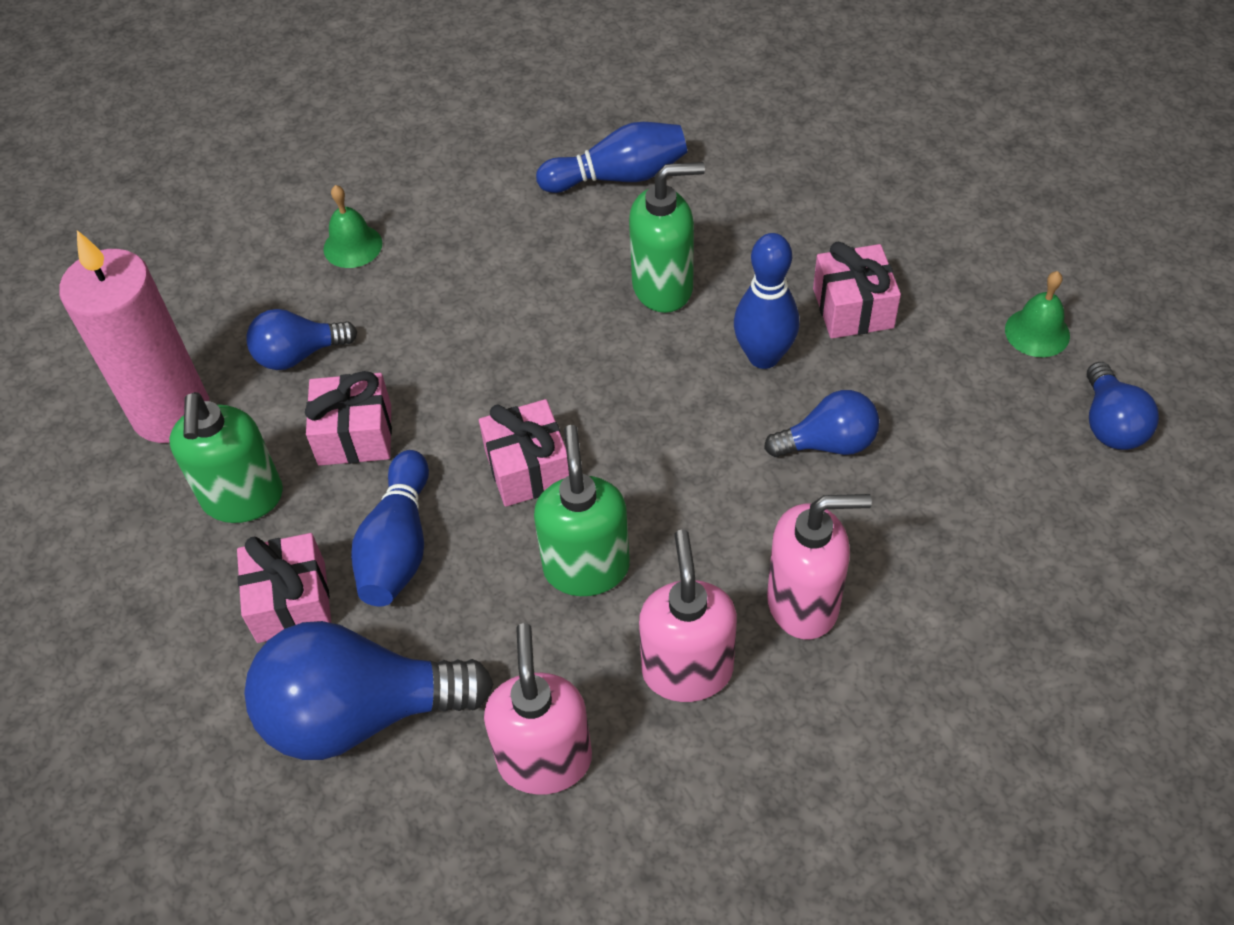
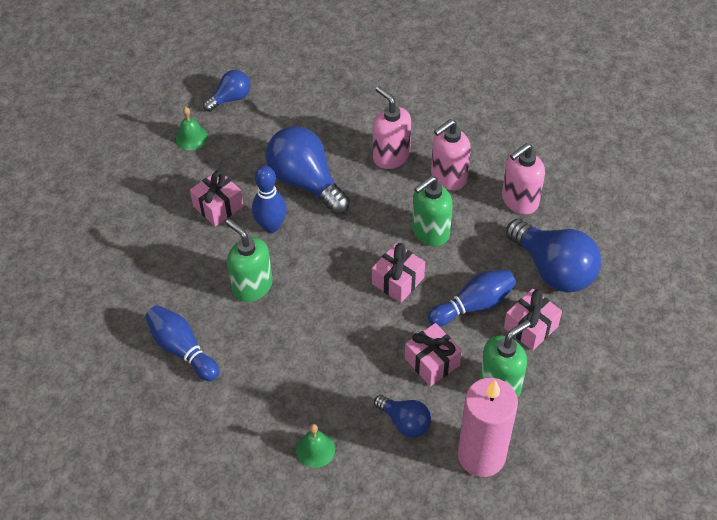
camera: 125 degrees left, 0 degrees up
(828, 443) = (305, 182): blue light bulb -> blue light bulb, size x1.83

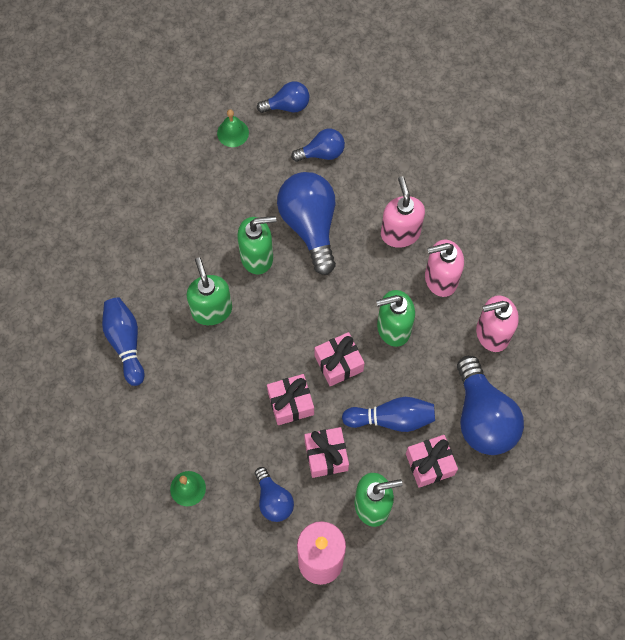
camera: 25 degrees right, 15 degrees up
(218, 206) = (221, 216): pink gift -> pink gift (290, 403)
(271, 226) = (257, 257): blue bowling pin -> green soap dispenser
(283, 122) = (322, 153): none -> blue light bulb

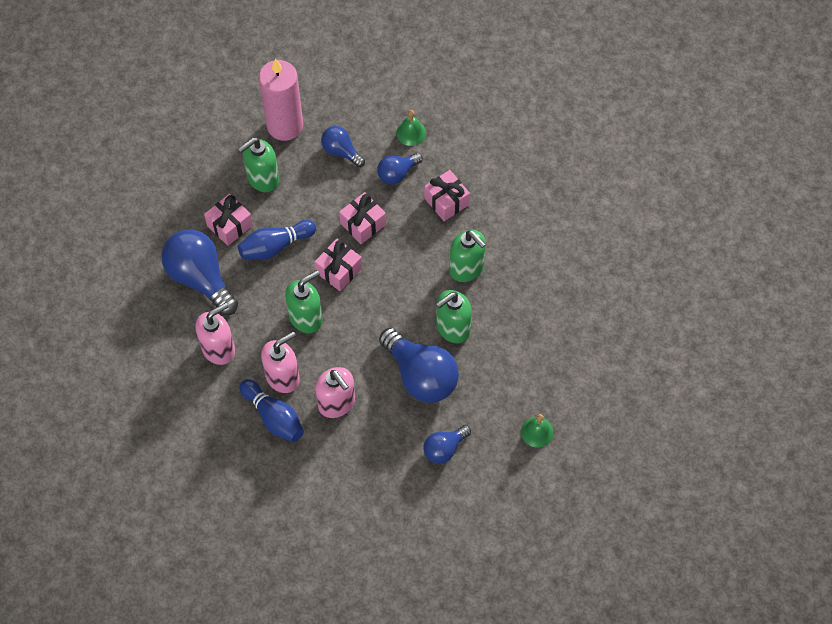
camera: 155 degrees right, 5 degrees down
(125, 343) = (522, 213): blue bowling pin -> blue bowling pin (273, 417)
(287, 106) = (501, 482): blue light bulb -> blue light bulb (397, 173)
(326, 455) = (315, 198): pink gift -> pink gift (446, 201)

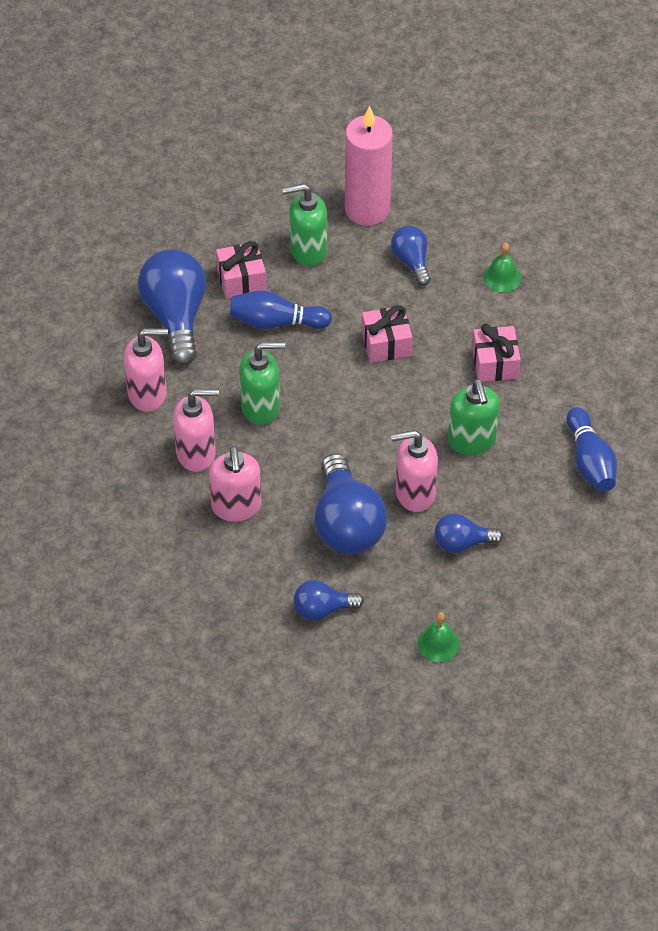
camera: 30 degrees right, 10 degrees down
(273, 417) = (160, 487): blue bowling pin -> blue bowling pin (590, 461)
(339, 270) = (328, 377): pink gift -> none
(397, 173) = (459, 311): blue light bulb -> blue light bulb (462, 543)
(452, 328) = (414, 493): green soap dispenser -> pink soap dispenser

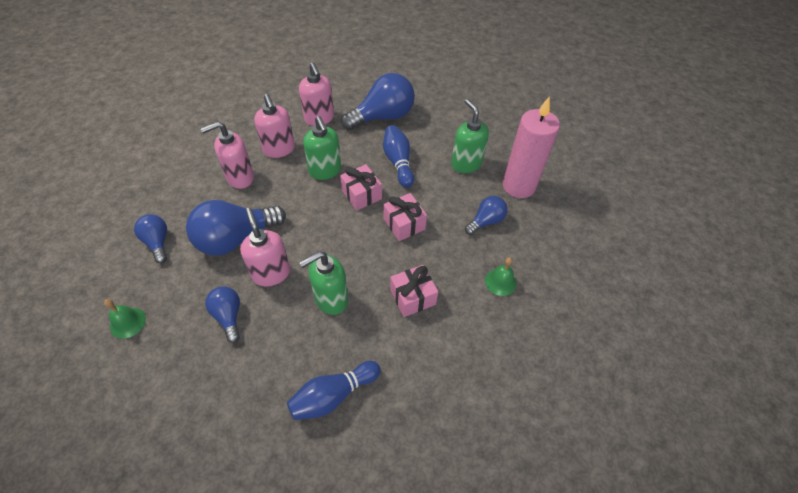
camera: 70 degrees right, 0 degrees up
(241, 280) = (425, 138): pink gift -> pink gift (361, 195)

